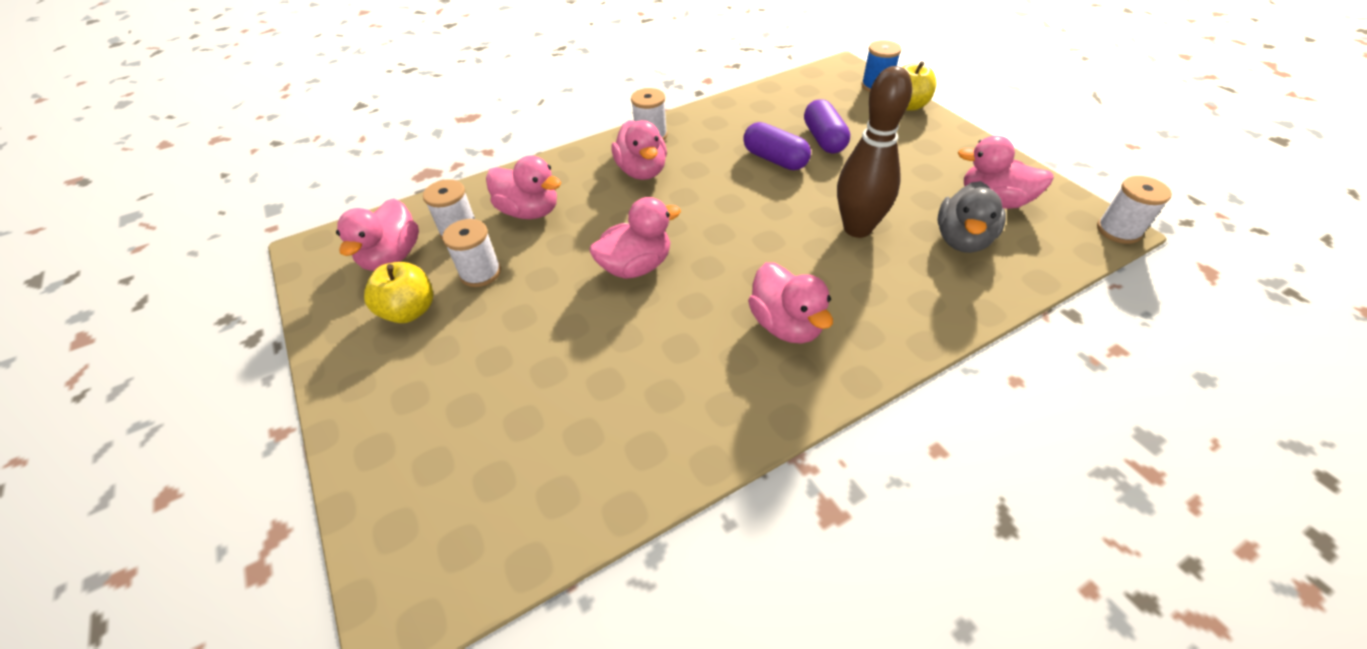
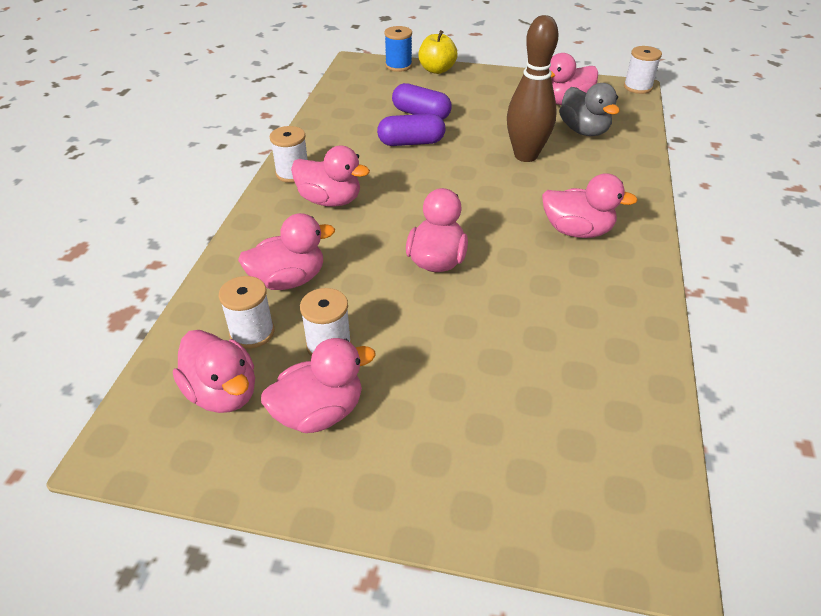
camera: 50 degrees left, 5 degrees down
(410, 311) = (319, 412): yellow apple -> pink duck

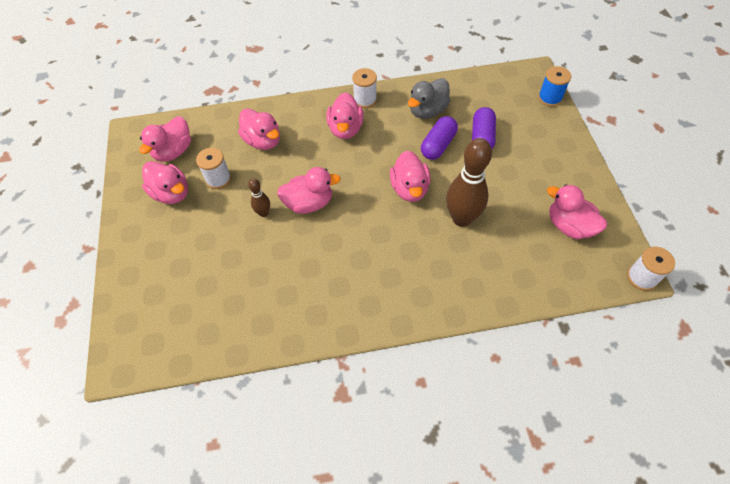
camera: 70 degrees right, 15 degrees up
(252, 332) = (217, 144): white spool -> none
(411, 142) = (438, 145): purple capsule -> purple capsule turned 60 degrees clockwise
(428, 308) = (263, 213): none -> brown bowling pin
(437, 70) = (561, 123): yellow apple -> none
(577, 231) = (378, 274): pink duck -> pink duck (409, 189)
(584, 131) = (526, 249): grey duck -> grey duck (427, 111)

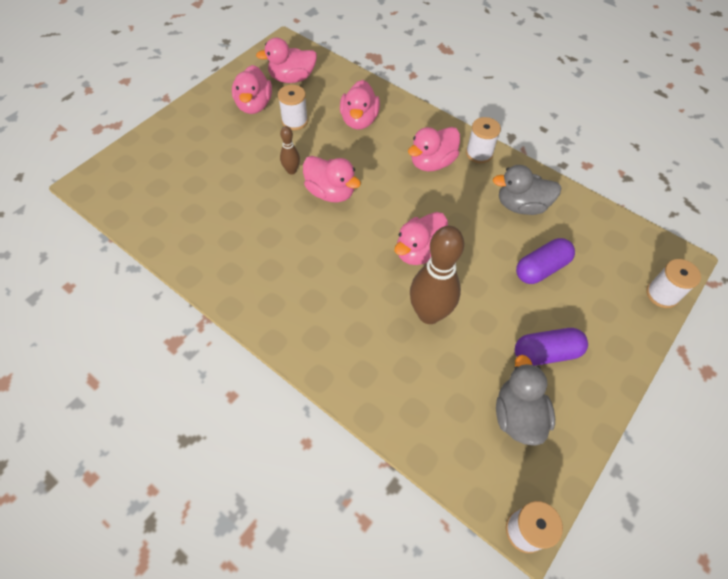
camera: 45 degrees right, 0 degrees up
(438, 145) = (491, 240): purple capsule -> purple capsule (546, 353)
(549, 98) = (662, 294): blue spool -> white spool
(569, 226) = (518, 415): pink duck -> grey duck

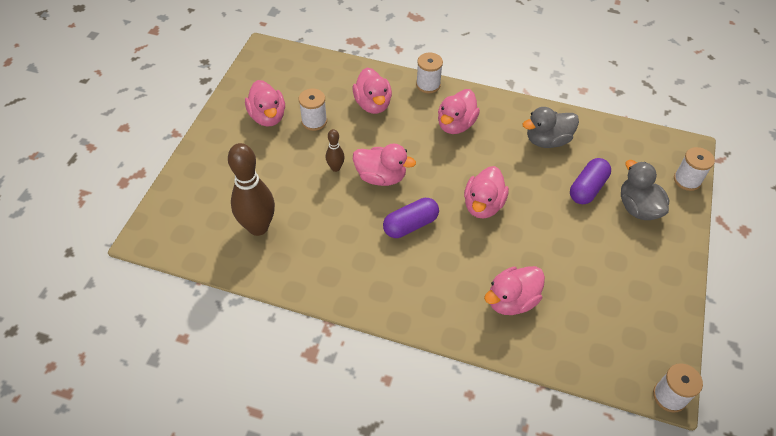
camera: 20 degrees left, 5 degrees down
(292, 78) = (290, 81): pink duck -> pink duck (511, 301)
(429, 314) = (517, 255): brown bowling pin -> brown bowling pin (258, 227)
(479, 153) = (491, 105): white spool -> white spool (428, 85)
(518, 415) = (624, 312): grey duck -> grey duck (638, 208)
(546, 353) = (622, 255): purple capsule -> purple capsule (410, 225)

